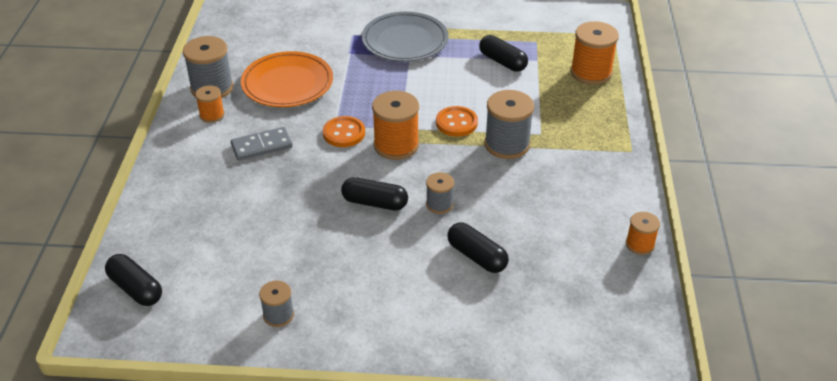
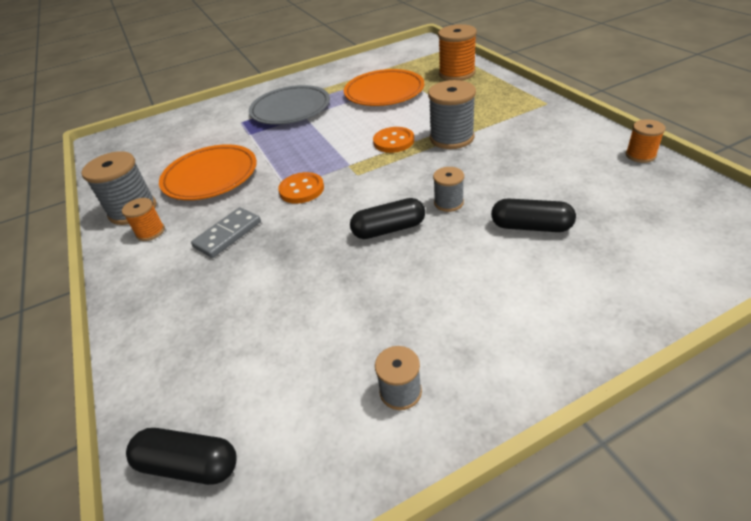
camera: 25 degrees left, 0 degrees up
(396, 145) = (359, 178): orange spool -> none
(502, 62) = (384, 92): black capsule -> orange plate

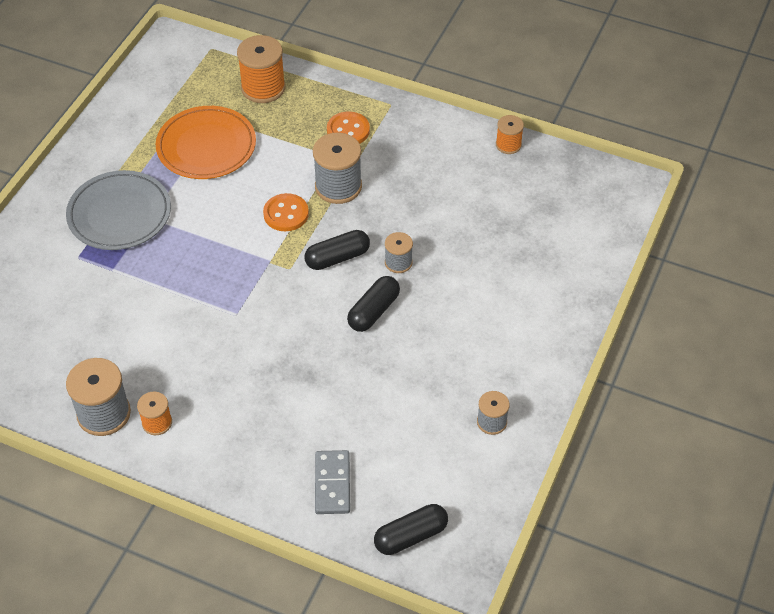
camera: 45 degrees left, 10 degrees up
(210, 176) = (138, 339): orange plate -> none
(227, 234) = (238, 386): grey domino -> grey domino (332, 484)
(301, 189) = (254, 309): orange button -> orange button (348, 130)
(531, 226) = (477, 256): black capsule -> black capsule (337, 258)

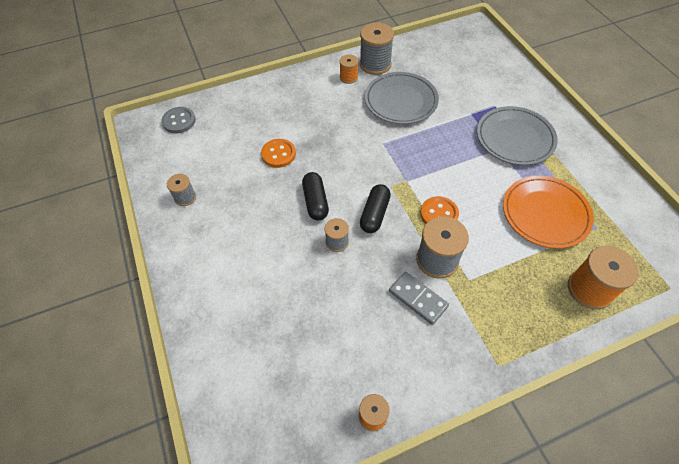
camera: 135 degrees right, 5 degrees up
(151, 342) = (401, 101): none -> grey plate
(332, 484) = (239, 113): grey domino -> grey domino (418, 298)
(348, 130) = (491, 310): orange button -> orange button (278, 154)
(410, 536) = (179, 121): black capsule -> grey button

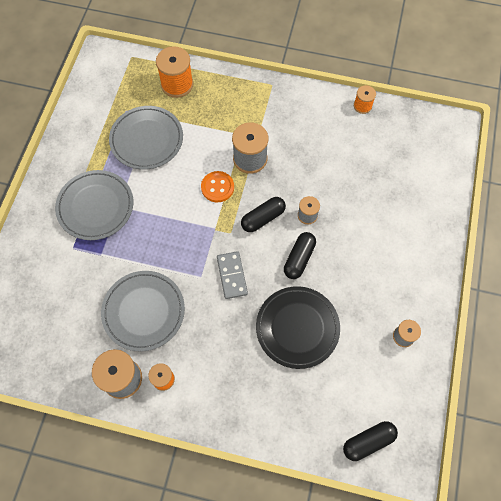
camera: 145 degrees left, 10 degrees up
(179, 121) = (368, 441): grey button -> black capsule
(278, 154) = (297, 328): orange button -> black plate
(418, 298) = (284, 144): grey domino -> grey domino (232, 276)
(545, 214) = (147, 140): orange plate -> grey plate

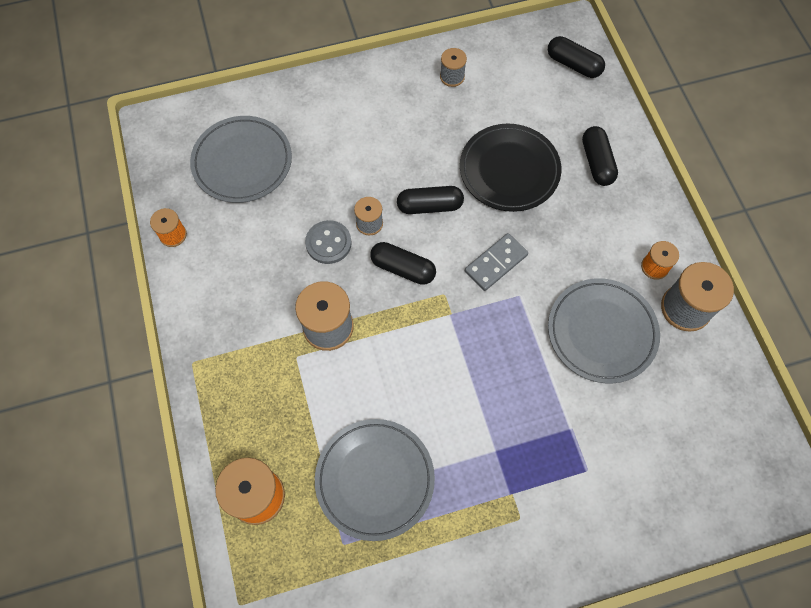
camera: 120 degrees left, 0 degrees up
(95, 207) = (515, 481): grey plate -> grey plate (242, 162)
(217, 187) = (393, 343): orange button -> none
(268, 397) = (597, 162): none -> black capsule
(307, 185) = (328, 243): none -> grey button

